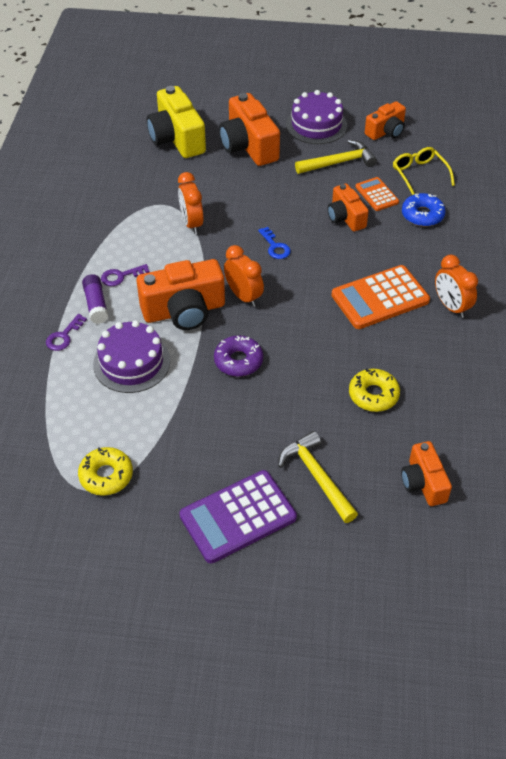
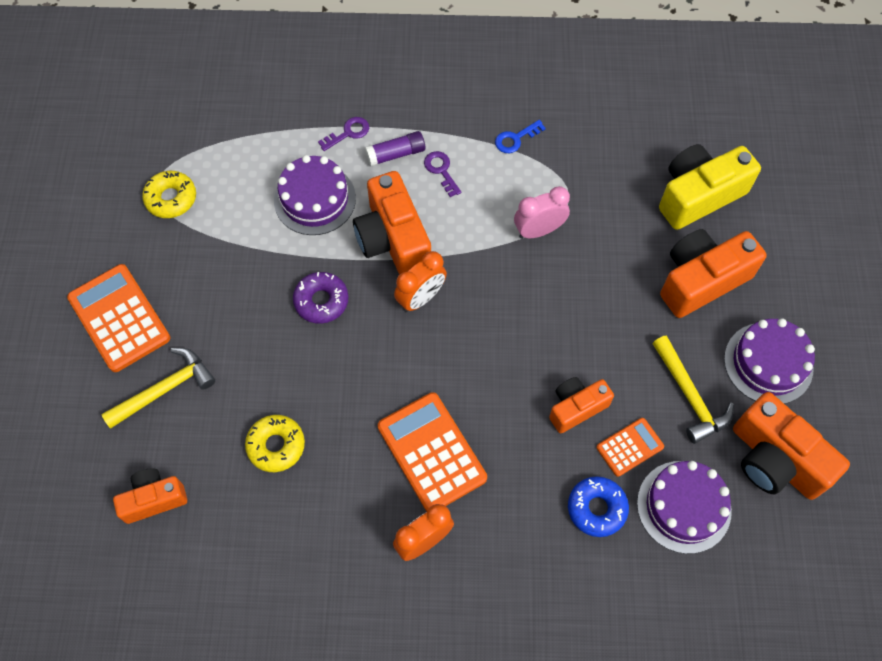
camera: 85 degrees right, 15 degrees up
(64, 336) = (348, 133): purple key -> purple key turned 120 degrees clockwise
(191, 223) = (538, 230): orange clock -> pink clock
(238, 517) = (119, 318): purple calculator -> orange calculator
(275, 246) = (509, 326): blue key -> blue key (515, 139)
(386, 131) = (775, 459): orange camera -> orange camera, size x1.65
(419, 175) = (684, 506): yellow glasses -> purple cake

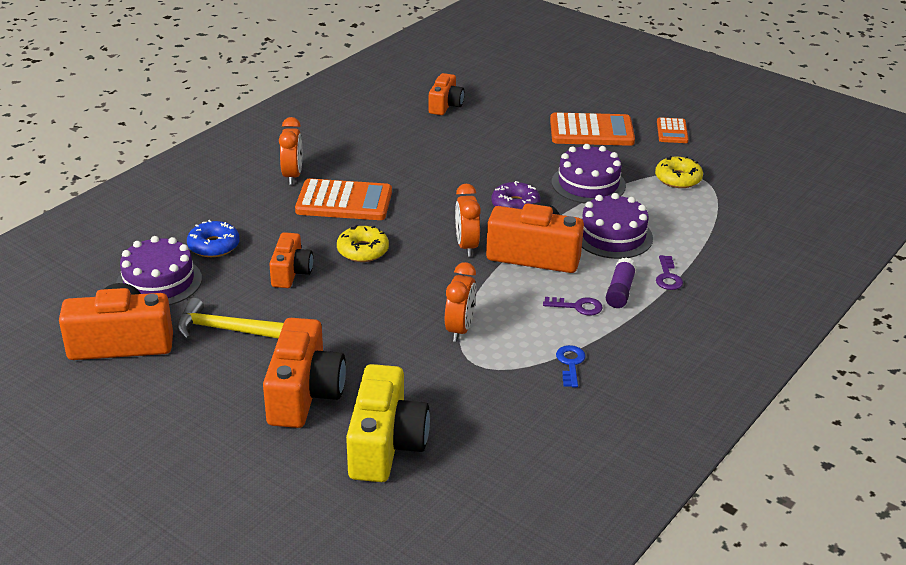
camera: 125 degrees right, 30 degrees down
(165, 389) = (517, 130): yellow hammer -> none
(276, 446) = (426, 151): yellow donut -> yellow donut (363, 250)
(538, 230) = (460, 329): pink clock -> orange clock
(629, 447) = (230, 281): orange calculator -> orange calculator (672, 131)
(768, 363) = (189, 386): purple cake -> purple cake (588, 184)

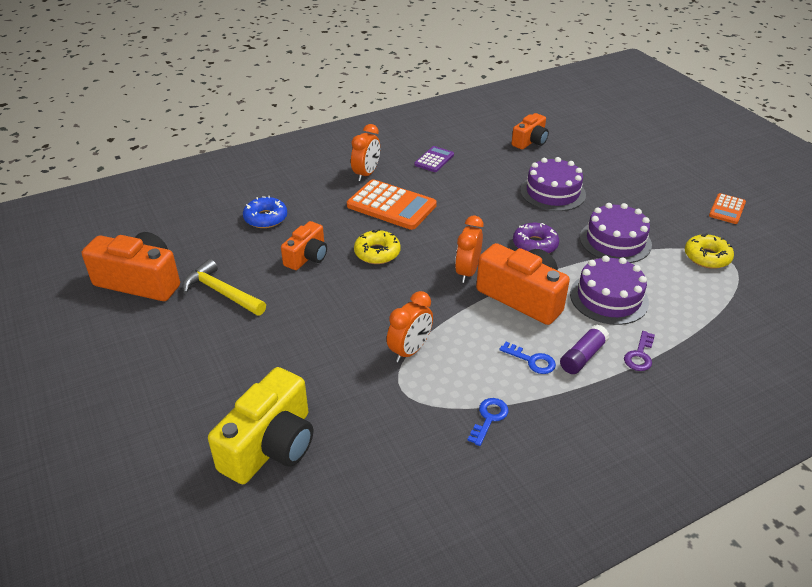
camera: 25 degrees right, 5 degrees up
(159, 282) = (204, 237): purple cake -> purple cake (552, 192)
(304, 394) = (240, 372): orange camera -> none
(356, 145) = (434, 160): none -> purple calculator
(577, 307) = (532, 360): purple key -> blue key
(591, 131) = (647, 192): orange calculator -> none

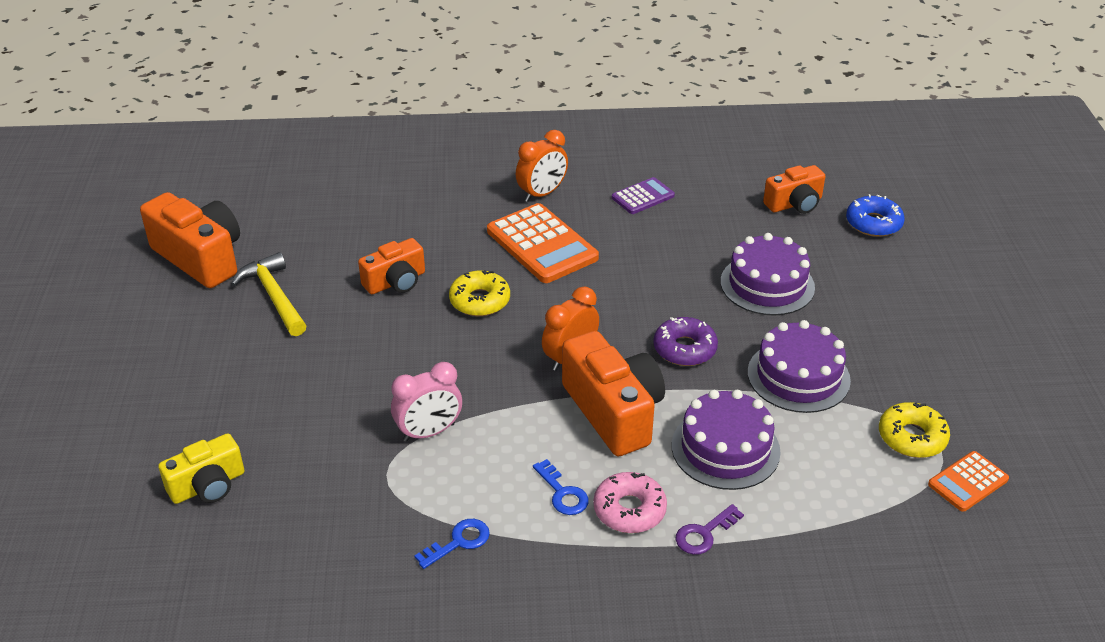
camera: 25 degrees right, 0 degrees up
(265, 218) = (383, 219): blue donut -> blue donut (873, 223)
(271, 445) = (208, 486): yellow camera -> yellow camera, size x0.60
(410, 351) = (429, 432): orange clock -> pink clock
(582, 356) = (629, 510): purple glue stick -> pink donut
(727, 209) = (1004, 380): orange calculator -> orange calculator (968, 482)

